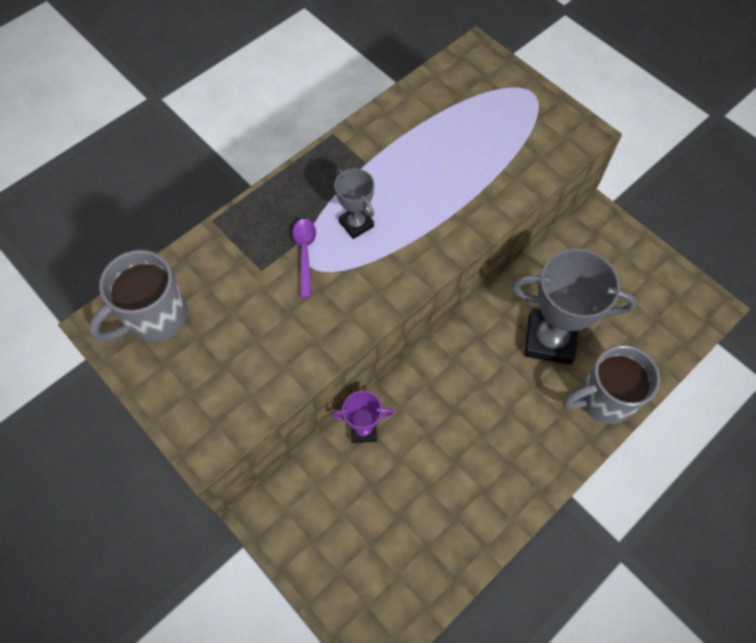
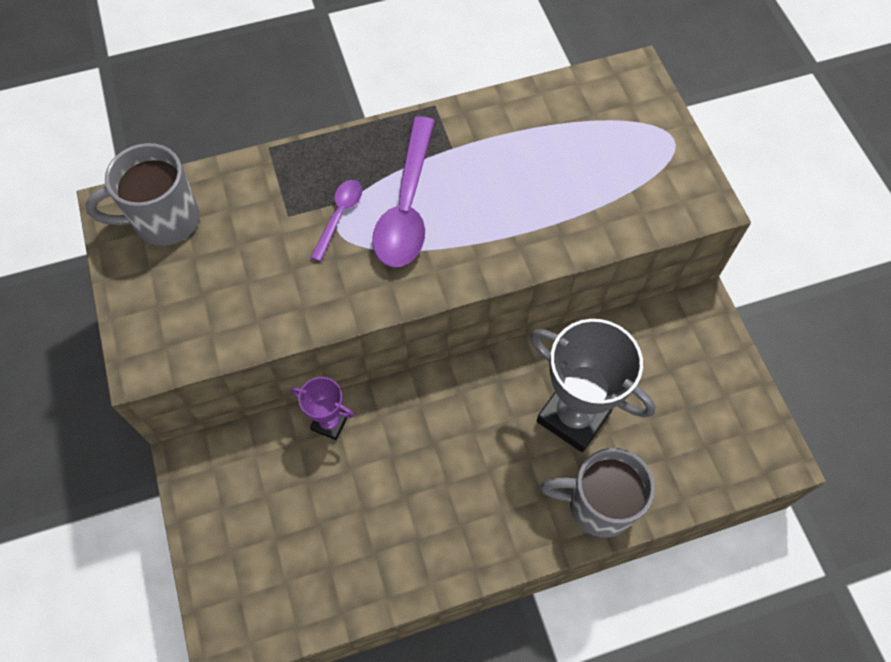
camera: 25 degrees right, 0 degrees up
(356, 224) = (406, 206): grey trophy -> purple spoon

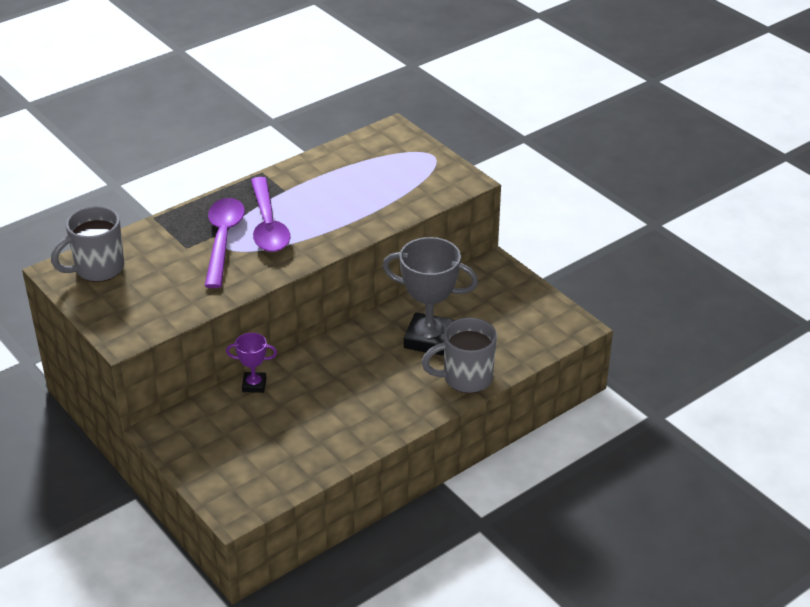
camera: 20 degrees left, 25 degrees down
(339, 216) = (223, 240): purple spoon -> purple spoon, size x1.93

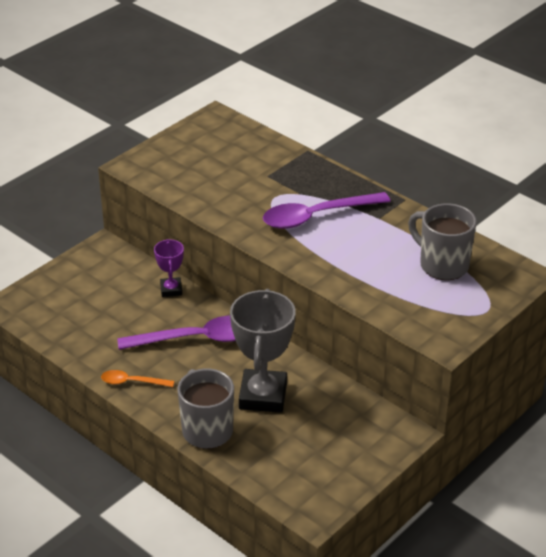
camera: 80 degrees right, 0 degrees up
(98, 269) = (223, 135): grey mug -> grey mug (442, 265)
(223, 240) = (285, 194): purple spoon -> purple spoon (197, 339)
(388, 423) = (132, 382): none -> orange spoon

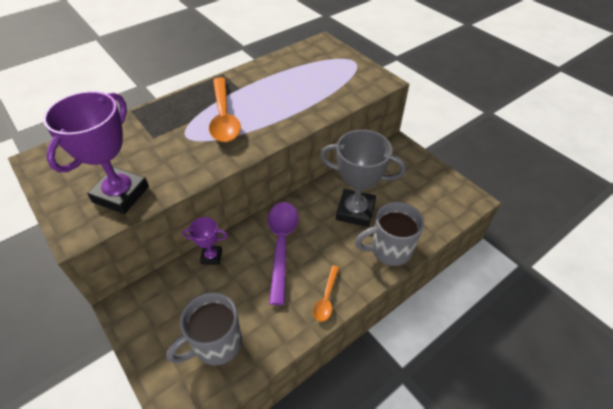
camera: 80 degrees left, 10 degrees up
(180, 177) = (121, 194): none -> purple trophy
(316, 216) = (224, 117): purple spoon -> orange spoon
(442, 265) = (303, 70): grey mug -> grey mug (216, 344)

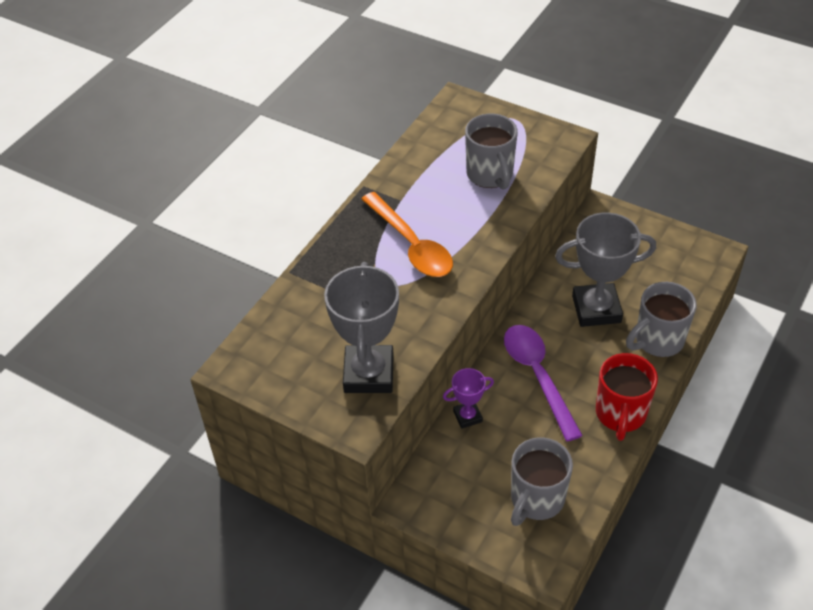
camera: 20 degrees left, 0 degrees up
(121, 194) = (369, 374): purple trophy -> grey trophy
(312, 89) = (490, 175): none -> grey mug
(326, 298) = (620, 414): orange spoon -> red mug

